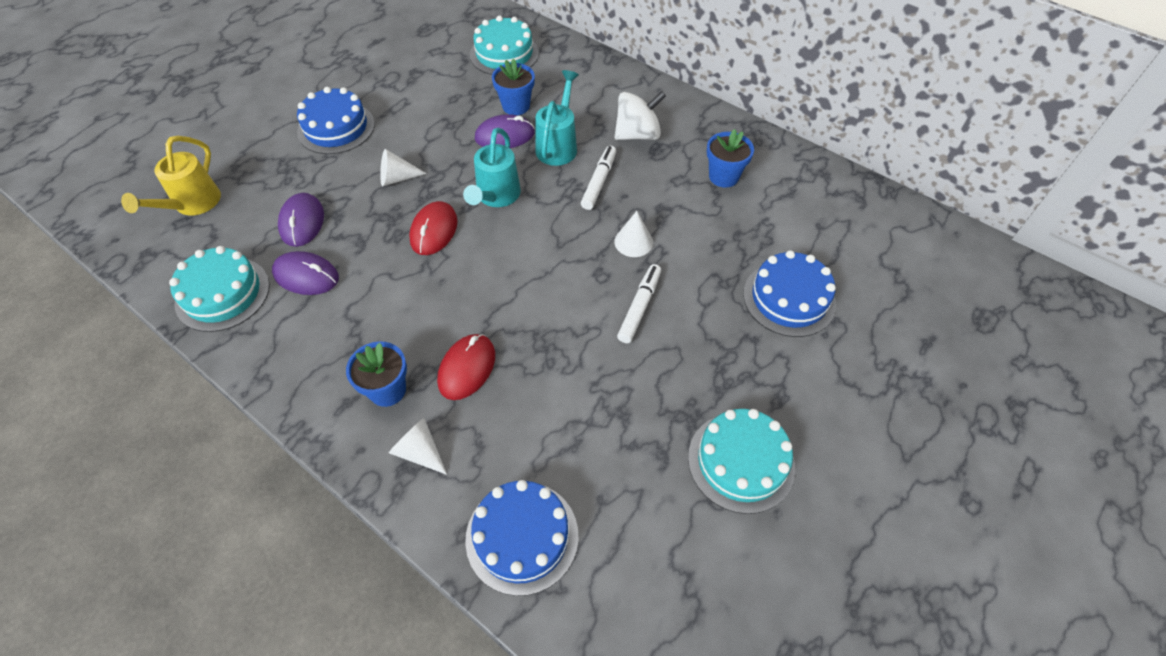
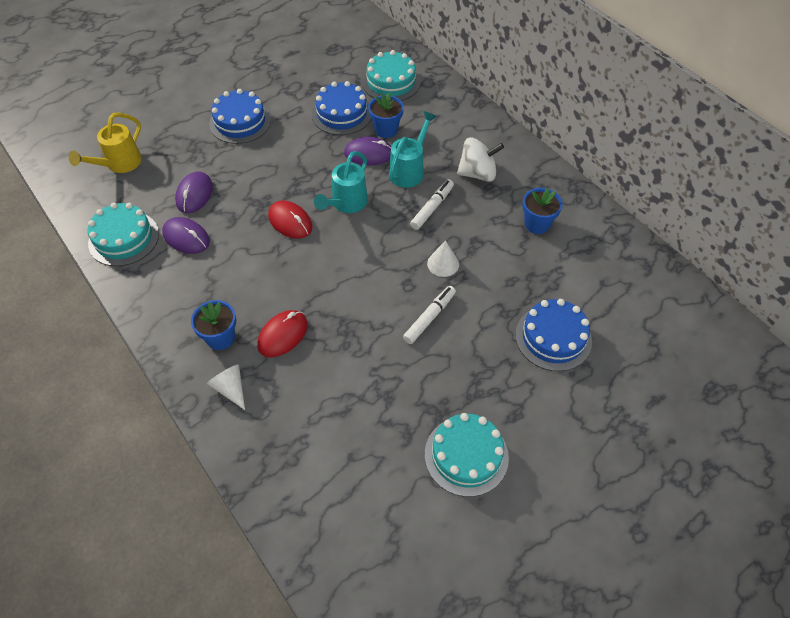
camera: 15 degrees right, 0 degrees up
(397, 178) = (275, 173): white cone -> none
(434, 231) = (290, 222): red mouse -> red mouse turned 75 degrees counterclockwise
(522, 536) = (284, 468): blue cake -> blue cake (342, 114)

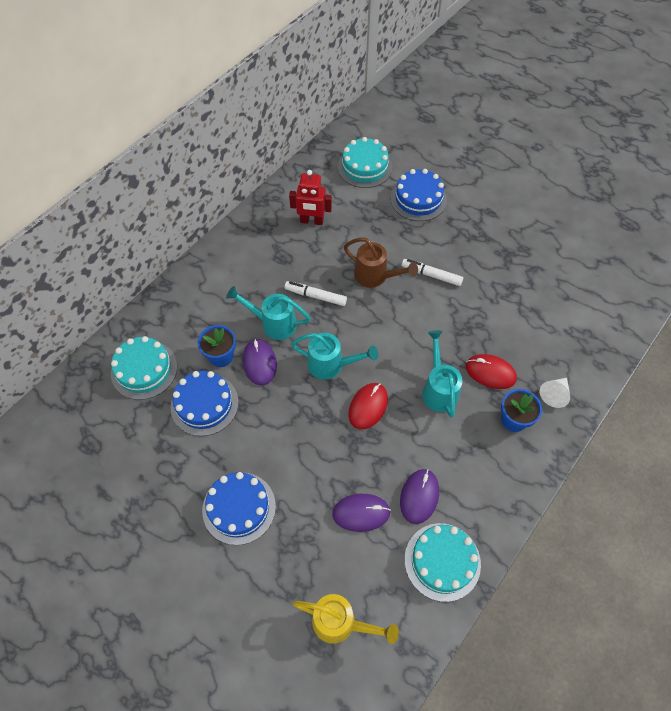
camera: 105 degrees left, 5 degrees up
(283, 282) = (438, 389): none -> turquoise watering can
(443, 263) = (375, 276): white cone -> brown watering can
(466, 455) = (532, 233): turquoise cake -> turquoise cake (364, 167)
(477, 173) = (264, 270): white spinning top -> none
(537, 224) = (311, 221): blue flower pot -> red robot

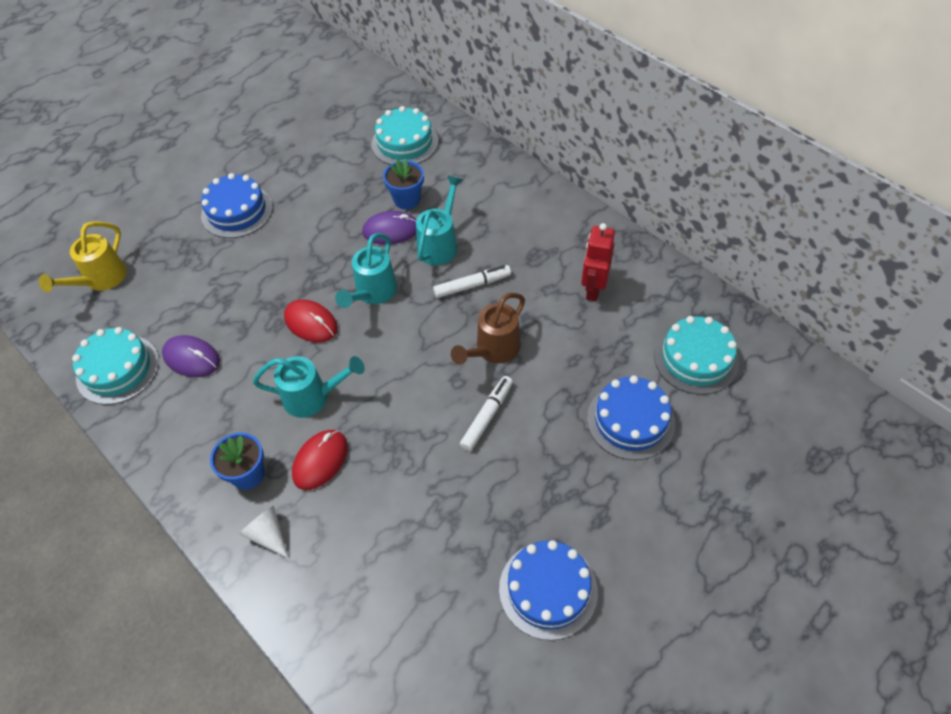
camera: 100 degrees right, 5 degrees down
(204, 404) = (353, 187): blue cake -> blue cake (548, 589)
(315, 296) = (472, 285): white marker -> white marker turned 45 degrees clockwise
(361, 513) = (194, 305): purple mouse -> none

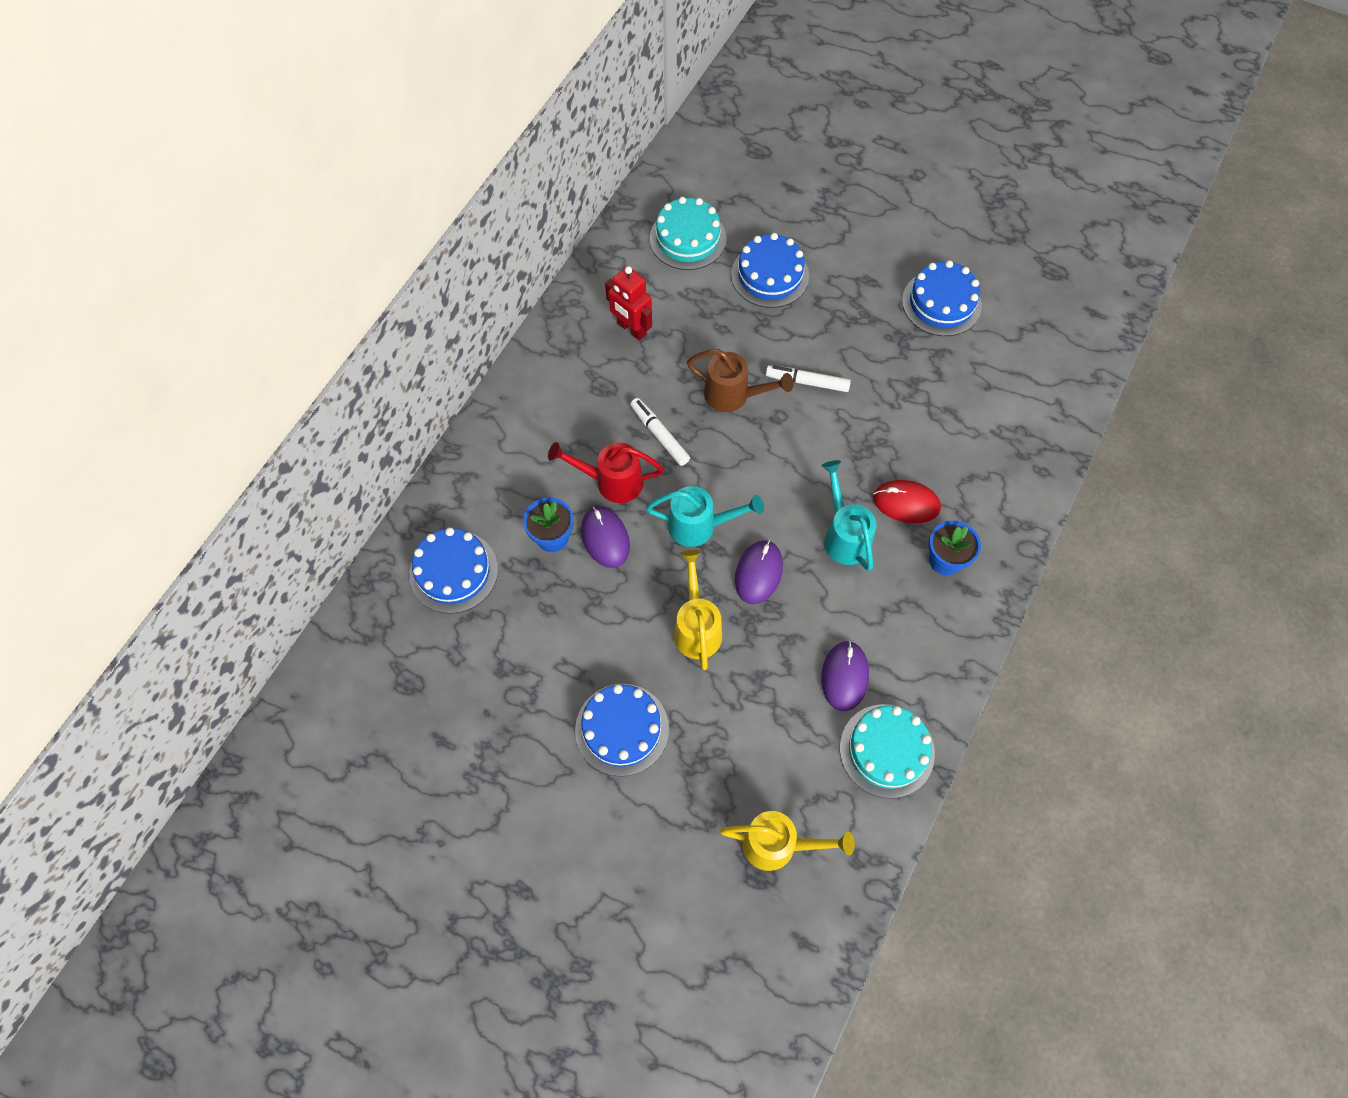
camera: 110 degrees left, 10 degrees up
(267, 534) = (991, 518): white cone -> none
(287, 271) = (697, 627): none -> yellow watering can
(311, 323) = (758, 573): red mouse -> purple mouse
(405, 142) = (453, 572): turquoise cake -> blue cake
(440, 244) = (612, 481): turquoise watering can -> red watering can
(593, 289) = (631, 329): red robot -> red robot turned 45 degrees clockwise

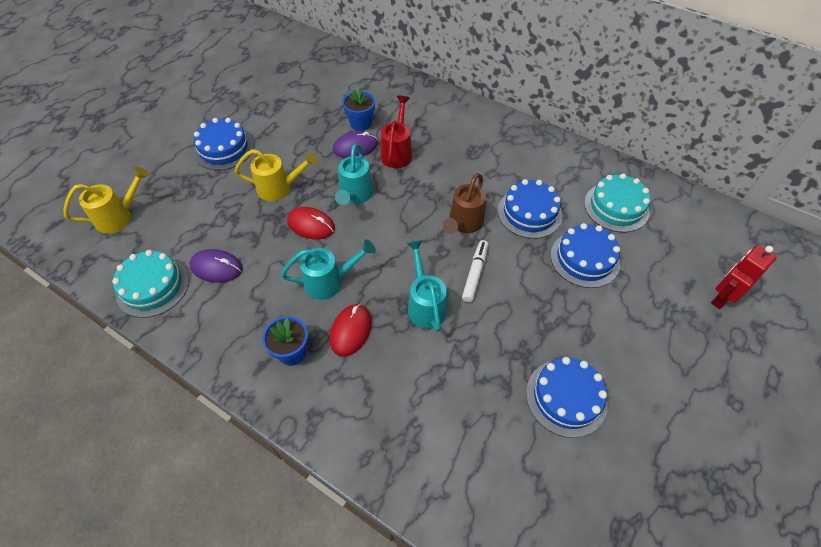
camera: 95 degrees right, 10 degrees down
(453, 572) = (346, 83): blue cake -> blue cake (529, 213)
(631, 329) = (524, 169): red robot -> red robot (721, 298)
(659, 435) = (432, 179): white marker -> none
(758, 573) = (311, 225): purple mouse -> red mouse
(777, 845) = (119, 217): yellow watering can -> yellow watering can turned 135 degrees counterclockwise
(858, 430) = (425, 305): none -> turquoise watering can

